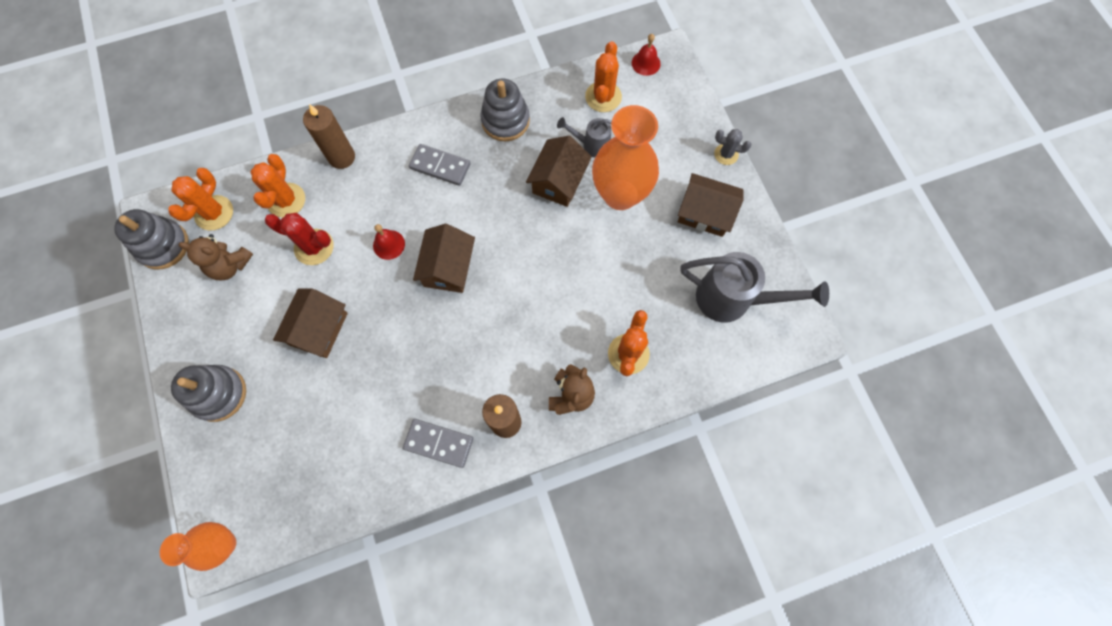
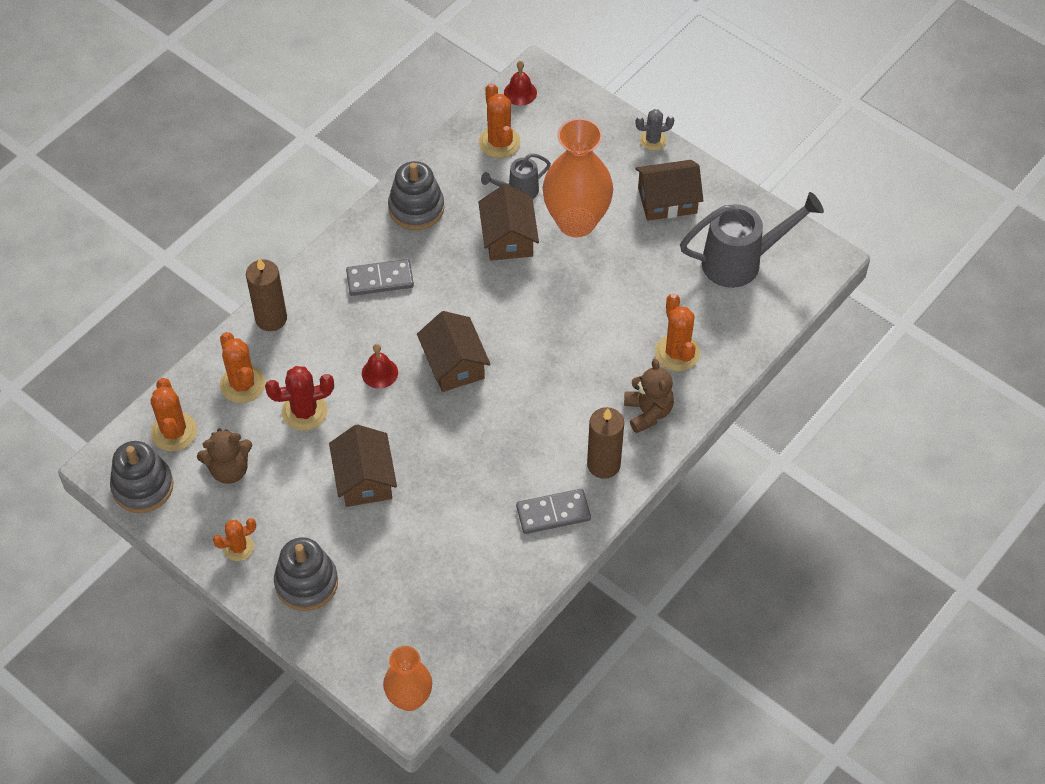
camera: 30 degrees left, 15 degrees down
(192, 335) = (238, 547): none -> orange cactus

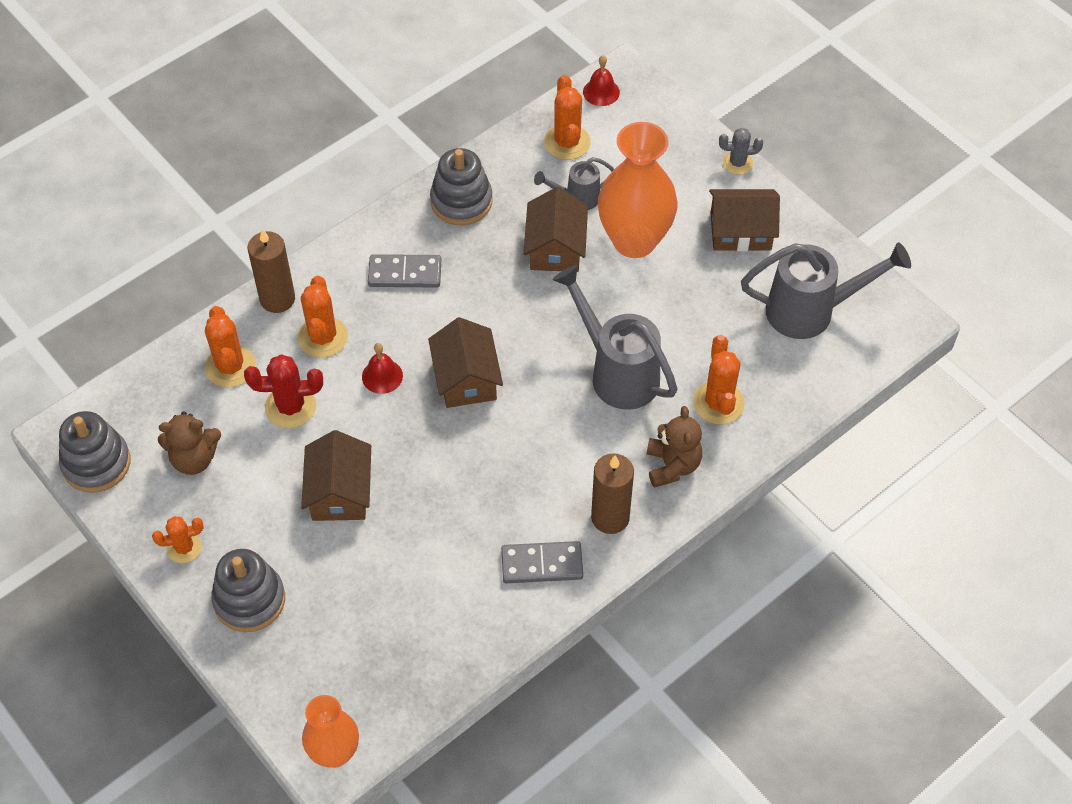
camera: 10 degrees right, 0 degrees up
(174, 432) = (144, 408): orange cactus -> orange cactus (323, 337)
(584, 339) = (617, 372): none -> grey watering can

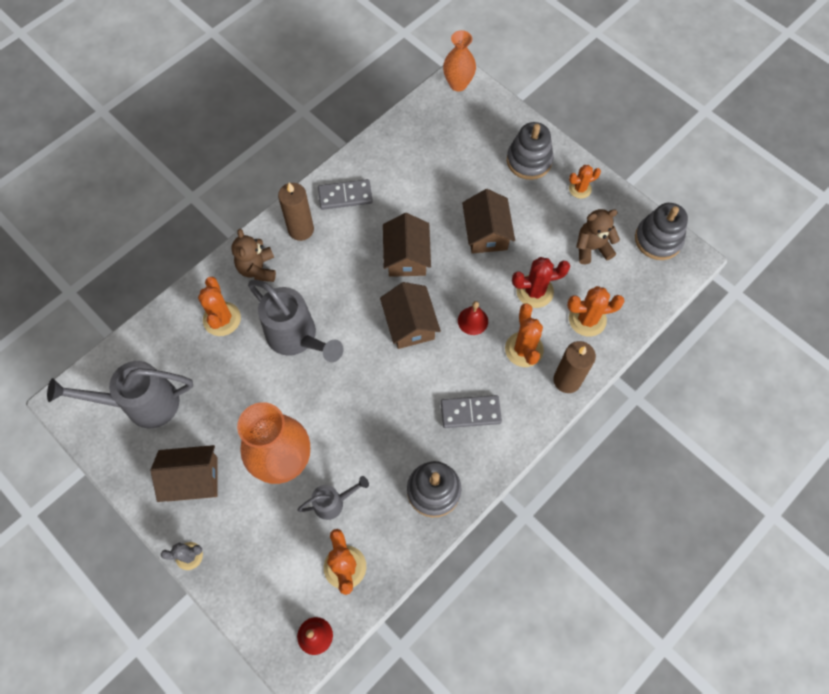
camera: 175 degrees right, 10 degrees up
(230, 366) = (587, 319): orange cactus -> orange cactus turned 75 degrees counterclockwise
(555, 247) = (349, 448): brown house -> brown house (406, 256)

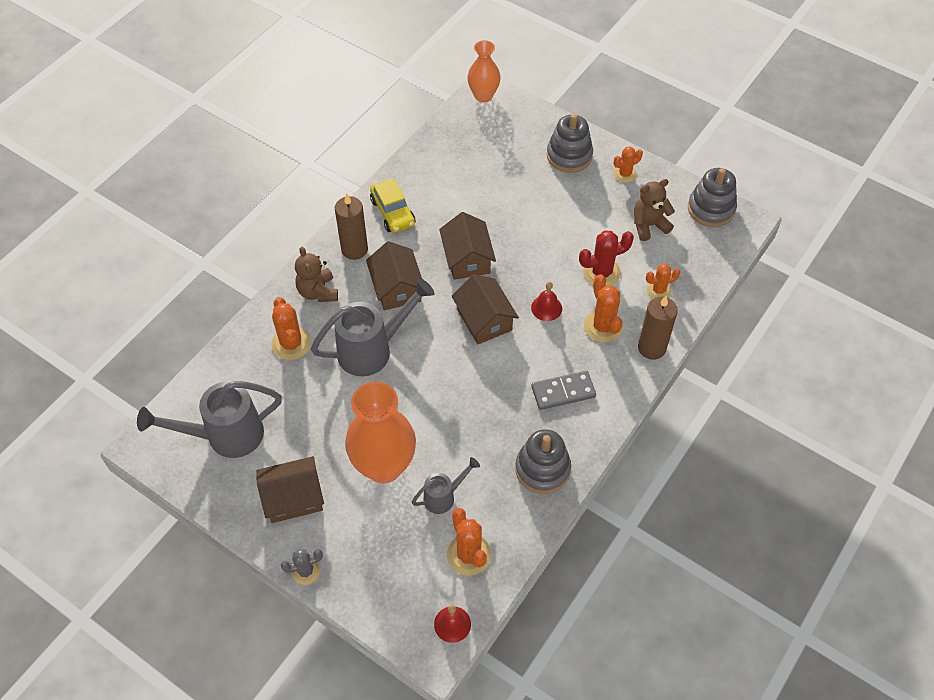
camera: 10 degrees left, 10 degrees down
(297, 338) = (372, 350): grey watering can -> grey watering can turned 60 degrees counterclockwise
(345, 196) = (393, 212): grey domino -> yellow car
(486, 232) = (542, 226): brown house -> brown house (396, 288)
(587, 319) = (659, 290): orange cactus -> orange cactus, size x0.65

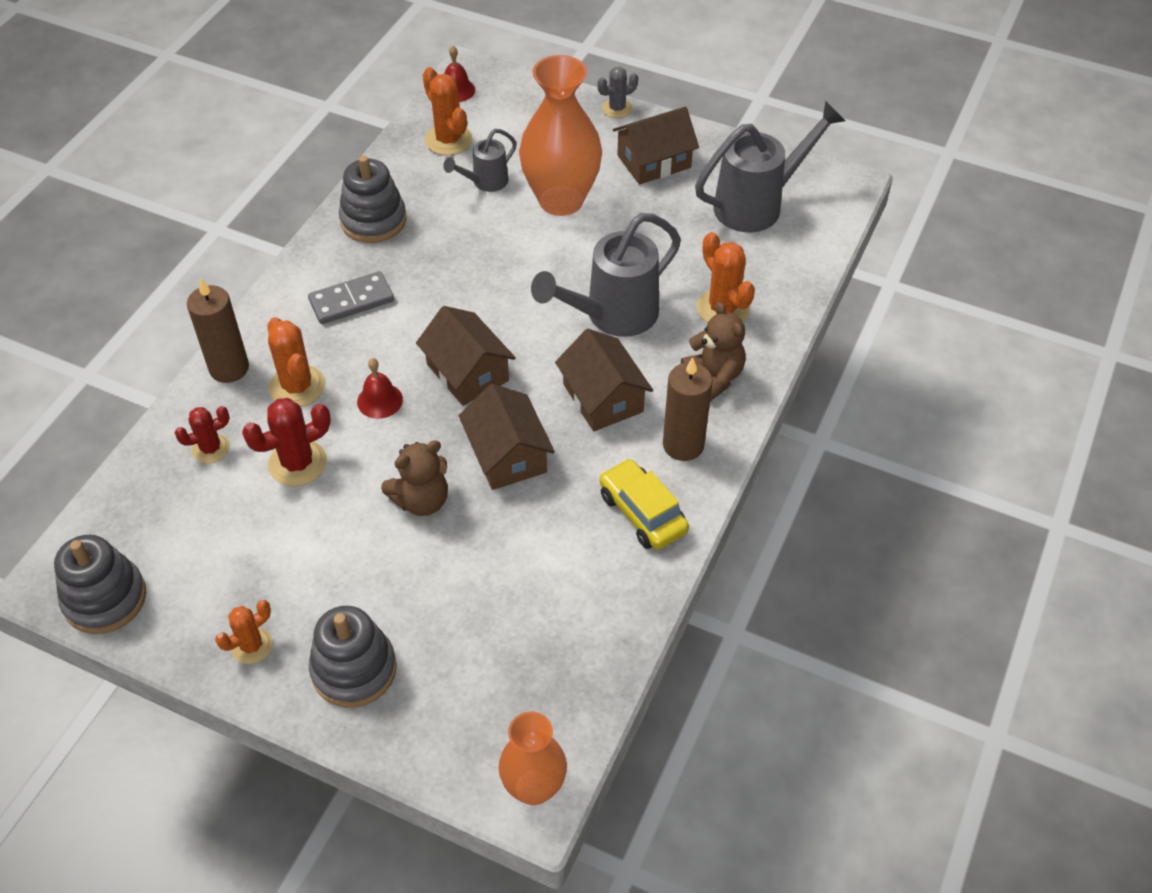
camera: 170 degrees right, 5 degrees down
(649, 225) = (217, 552): brown teddy bear -> brown teddy bear (421, 500)
(659, 290) = (211, 448): orange cactus -> red cactus

